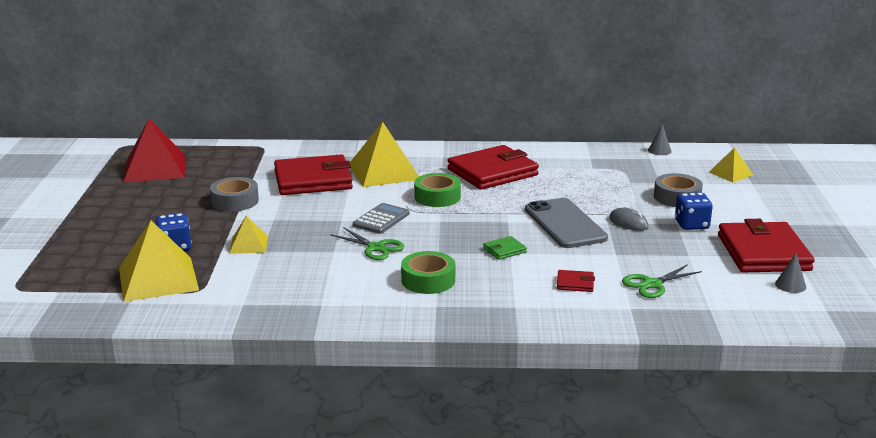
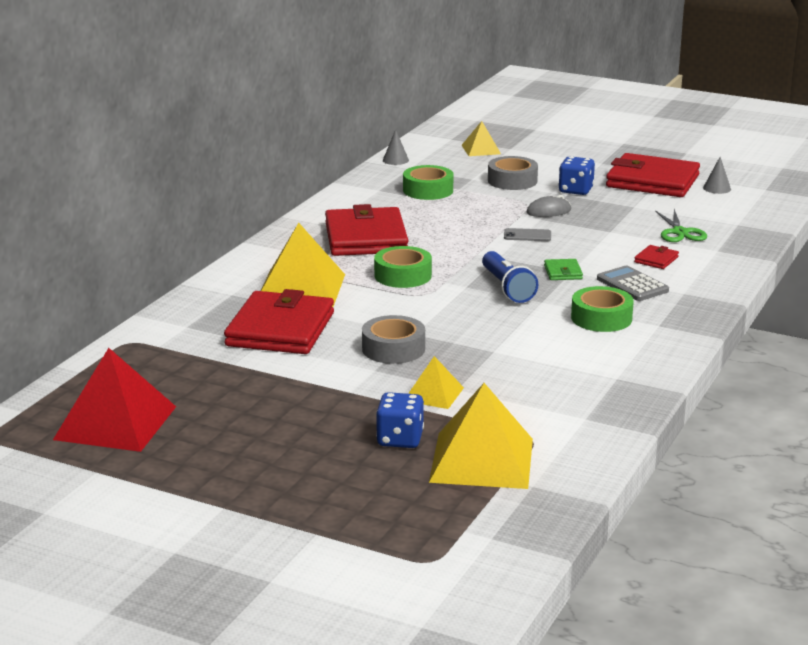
camera: 65 degrees left, 0 degrees up
(235, 201) = (295, 384): grey tape -> grey tape (393, 349)
(376, 248) = (504, 328): green scissors -> none
(381, 219) = (434, 313): grey calculator -> grey calculator (632, 285)
(451, 235) = (507, 288): none -> blue flashlight
(565, 224) = (527, 235): grey phone -> grey phone, size x0.44
(612, 173) = (428, 190): none -> green tape

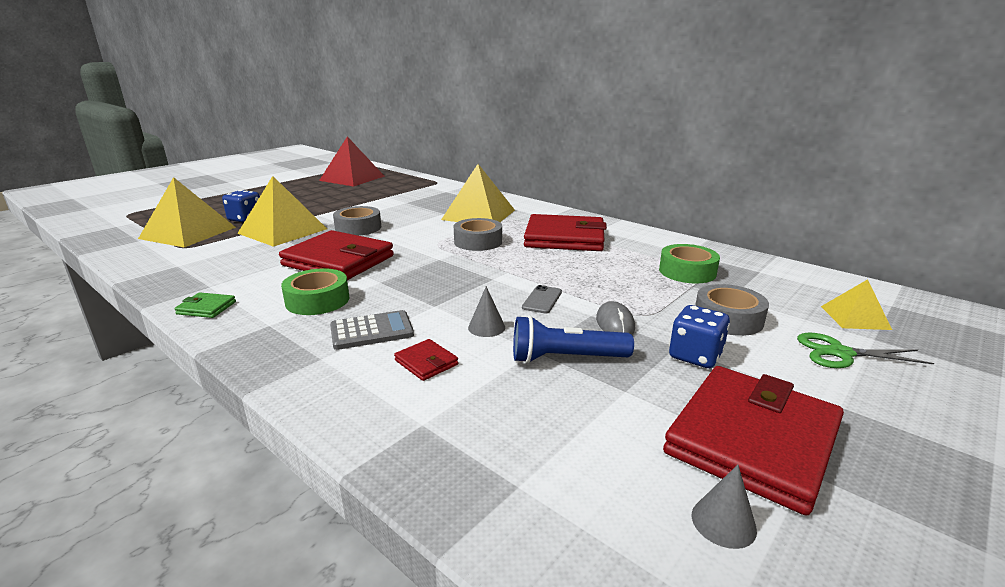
camera: 105 degrees right, 0 degrees up
(280, 329) = (420, 207): red wallet -> red wallet (338, 261)
(395, 160) = (785, 268): grey cone -> grey cone (486, 327)
(403, 275) = (478, 242): green tape -> grey tape
(433, 394) = (283, 231): yellow pyramid -> yellow pyramid, size x1.89
(507, 288) = (421, 272): blue flashlight -> blue flashlight (566, 358)
(563, 272) = (434, 301): green wallet -> green wallet (206, 308)
(680, 232) = (507, 406): green scissors -> green scissors (840, 353)

